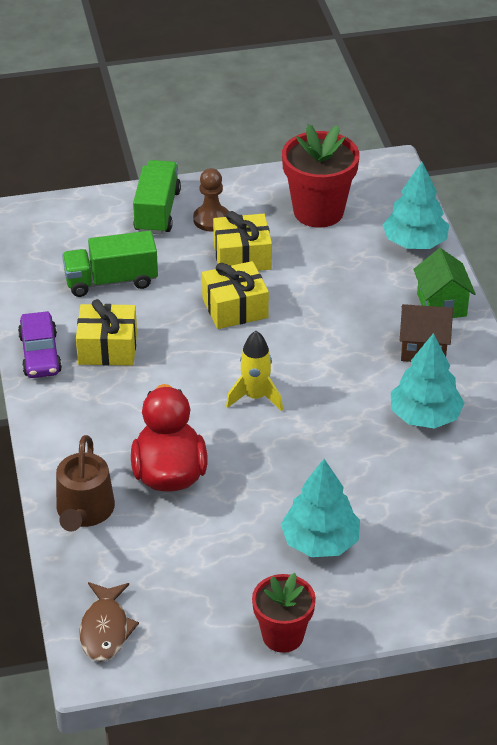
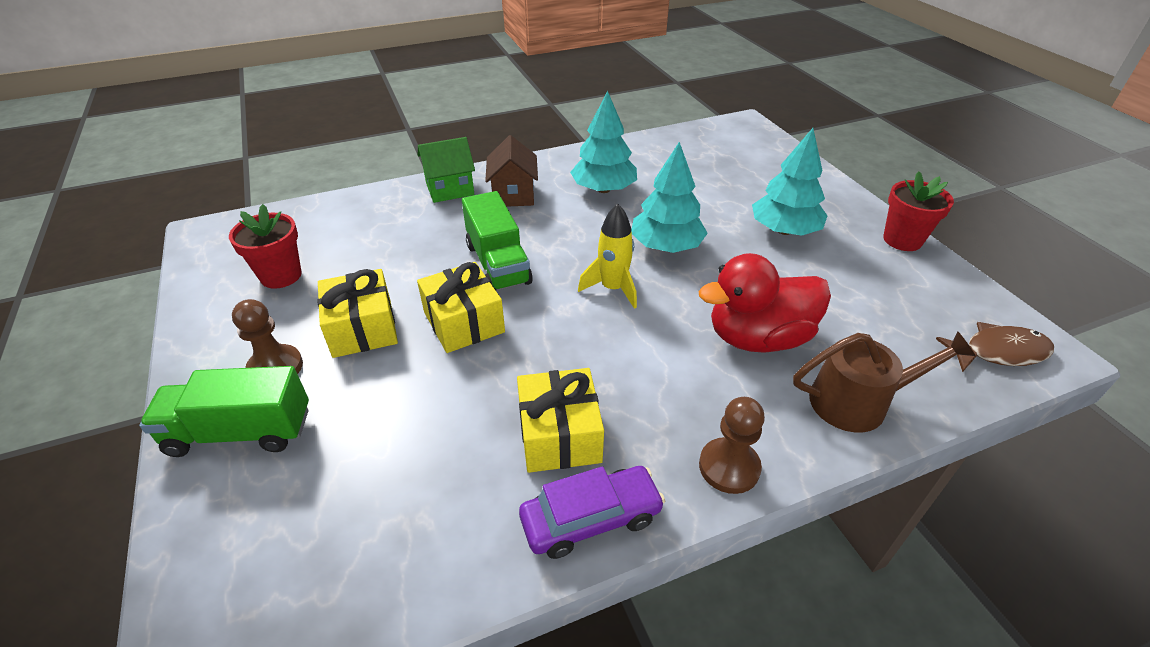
camera: 100 degrees left, 0 degrees up
(53, 424) = (729, 467): none -> brown pawn
(111, 281) = (409, 459): green truck -> green truck (498, 264)
(318, 211) = (281, 276): red flower pot -> red flower pot, size x0.64
(414, 243) = (351, 208): turquoise tree -> turquoise tree (666, 246)

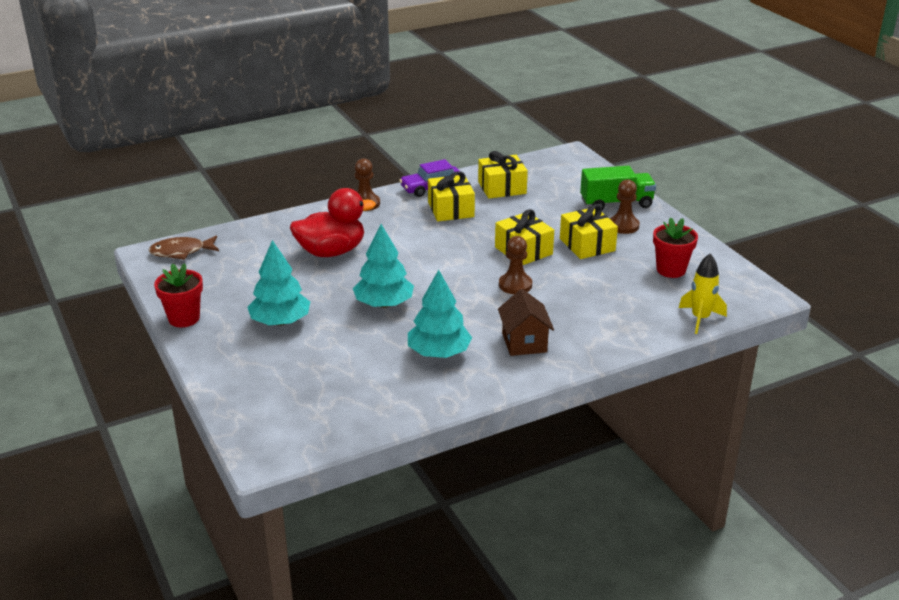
camera: 175 degrees right, 10 degrees down
(438, 506) = (502, 188): none -> yellow gift
(449, 189) = (588, 345): green house -> none
(498, 264) = (515, 285): green truck -> brown pawn
(613, 289) = (426, 273): yellow rocket -> yellow rocket (700, 319)
(857, 402) = (286, 227): brown watering can -> none

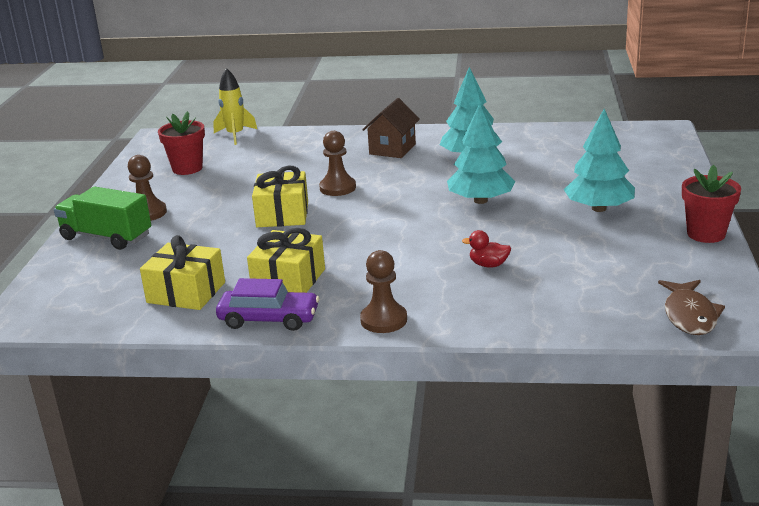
camera: 145 degrees left, 5 degrees down
(181, 252) = (689, 315): brown fish -> brown fish turned 75 degrees clockwise
(331, 252) = (488, 265): red duck -> red duck, size x0.42
(587, 245) = (215, 204): yellow gift -> none

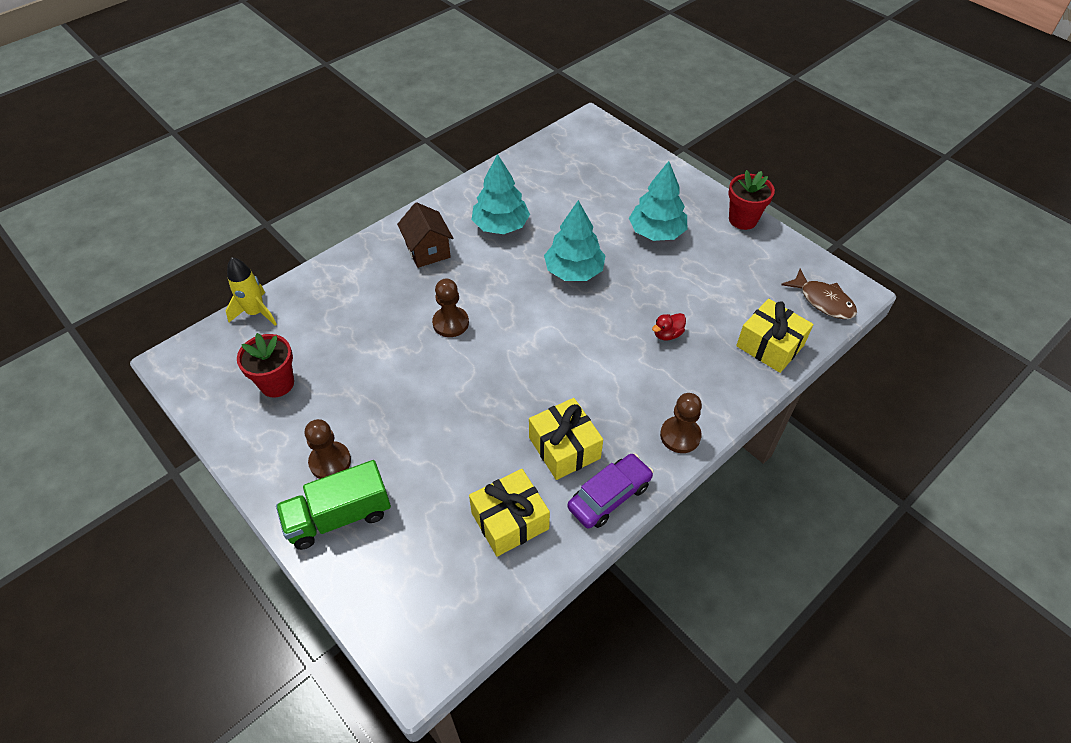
camera: 50 degrees left, 25 degrees up
(282, 214) = (452, 382): yellow gift -> yellow gift (770, 345)

